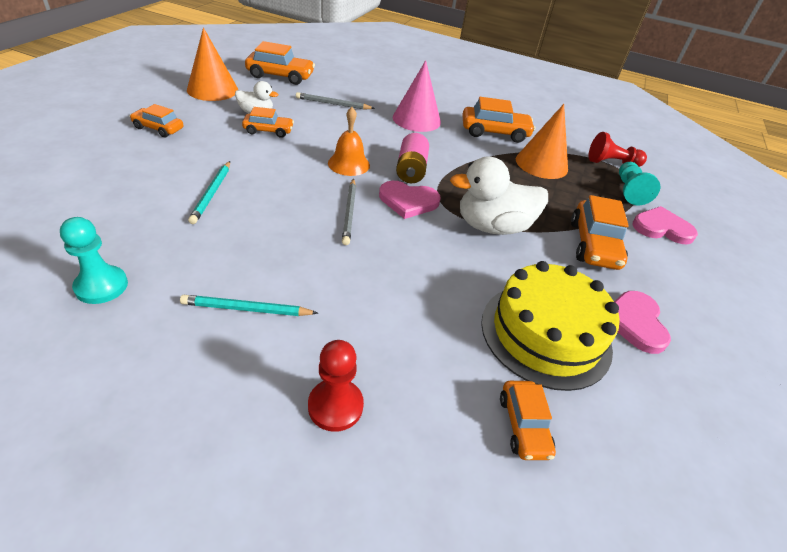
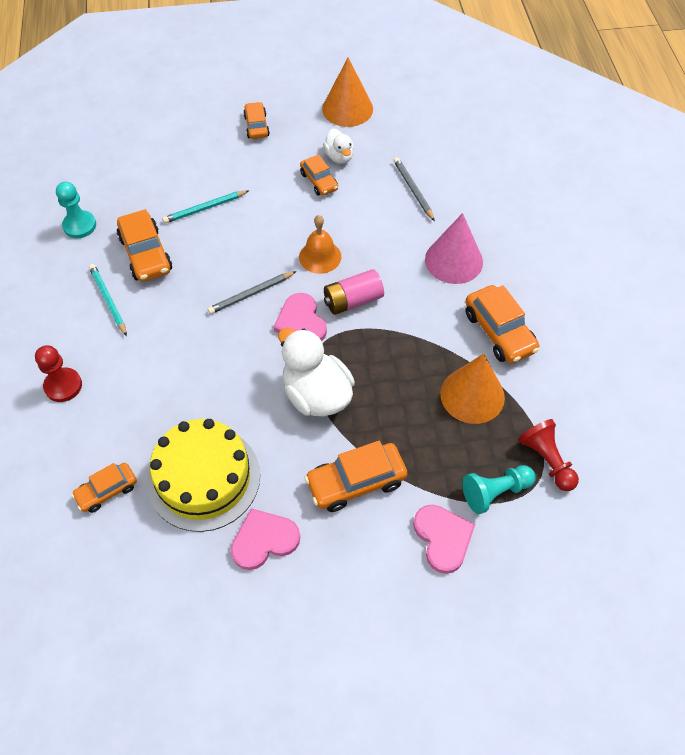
camera: 65 degrees right, 15 degrees up
(280, 76) = (424, 127): orange car -> orange car (146, 254)

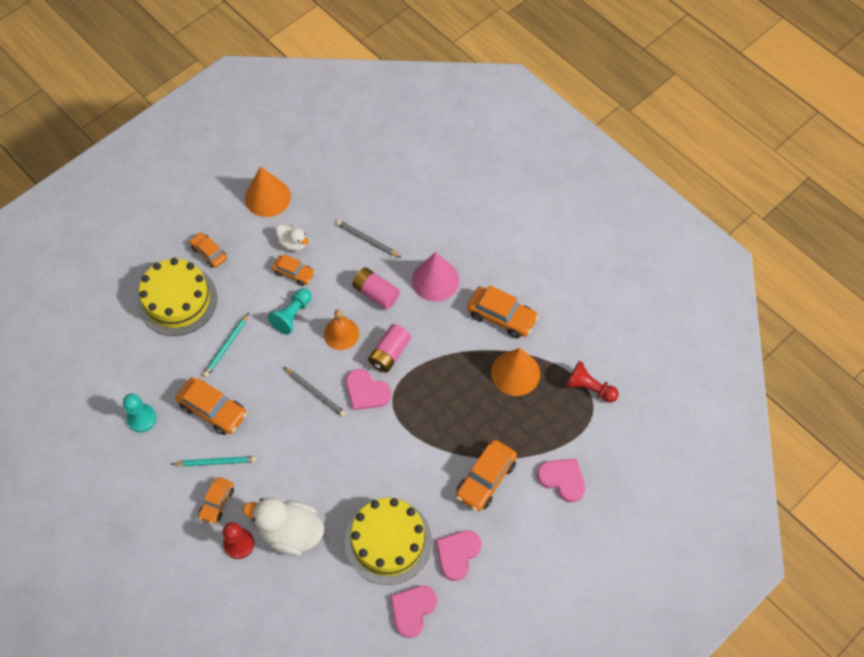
camera: 35 degrees left, 5 degrees up
(107, 491) = (332, 592): orange car -> orange car (217, 502)
(108, 300) = (216, 462): turquoise pencil -> turquoise pencil turned 150 degrees clockwise
(170, 566) = (412, 610): none -> pink heart
(196, 148) = (177, 300): none -> yellow cake
(251, 294) = (315, 392): grey pencil -> grey pencil turned 75 degrees counterclockwise
(316, 394) = (416, 437): white duck -> white duck (291, 533)
(383, 240) = (376, 293): none -> pink battery
(495, 492) = (573, 429): turquoise pawn -> turquoise pawn (292, 315)

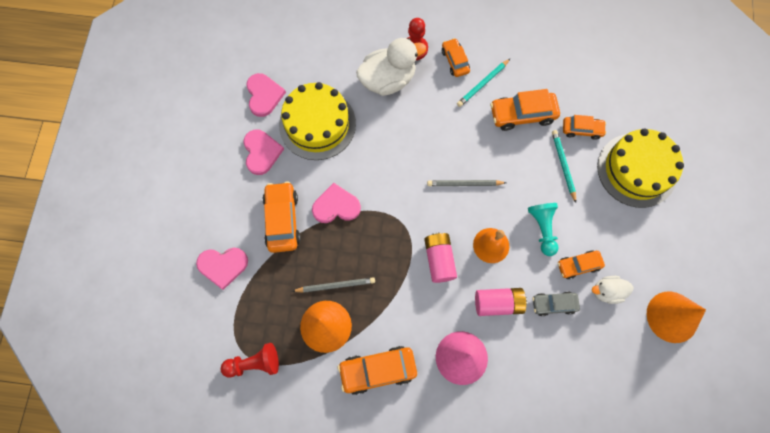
camera: 140 degrees right, 10 degrees up
(142, 418) = (562, 72): turquoise pawn -> none
(209, 253) = (659, 226): orange car -> orange car (581, 130)
(338, 263) = (553, 304): none -> grey car
(366, 391) = (428, 215): pink heart -> pink heart (336, 206)
(367, 240) = (552, 348): grey pencil -> grey pencil (335, 285)

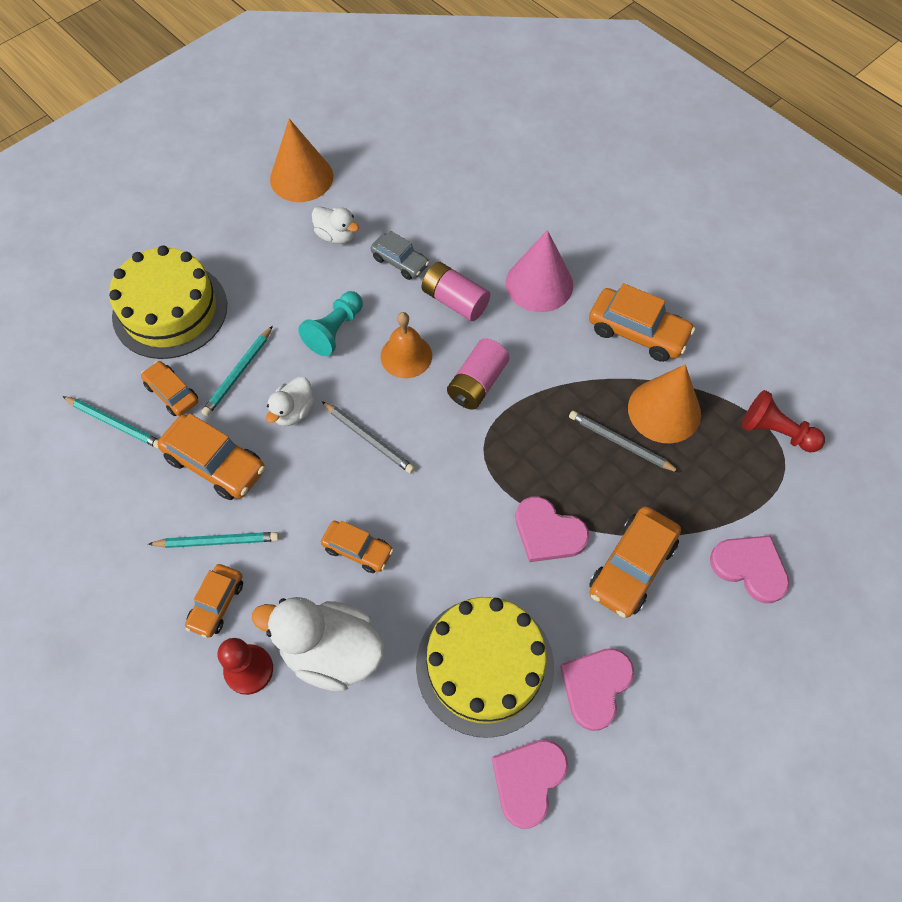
camera: 140 degrees left, 10 degrees down
(515, 168) = (293, 411): none -> white duck
(578, 265) = (337, 274): orange car -> orange car (358, 550)
(589, 95) = (115, 423): none -> turquoise pencil

